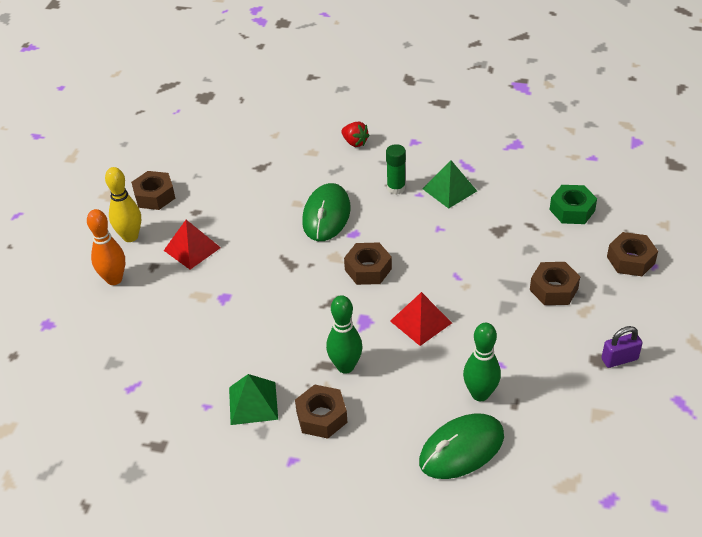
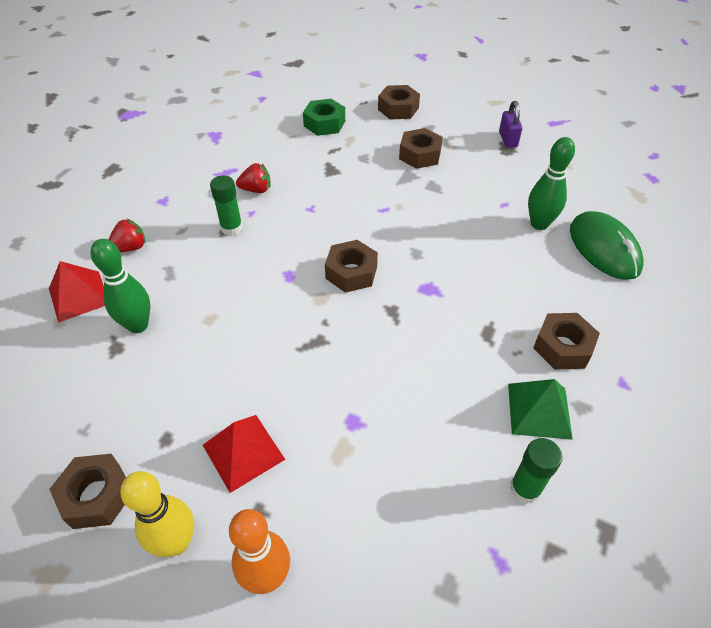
camera: 80 degrees left, 5 degrees up
(185, 397) = (525, 489): none -> green glue stick
(326, 215) = (246, 294): green mouse -> none
(345, 366) = (492, 315): green bowling pin -> green bowling pin (138, 325)
(421, 321) = (440, 246): red pyramid -> red pyramid (79, 296)
(449, 189) = (256, 190): green pyramid -> red strawberry

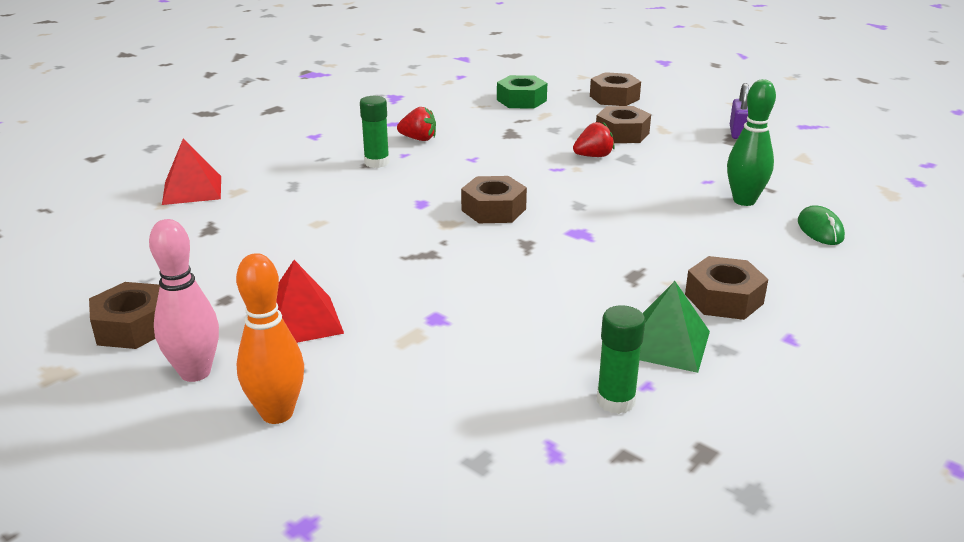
camera: 15 degrees right, 20 degrees down
(130, 248) = (262, 164): red strawberry -> red strawberry (593, 156)
(138, 325) = (240, 217): green bowling pin -> none
(176, 542) = (195, 372): yellow bowling pin -> pink bowling pin
(604, 248) = (820, 229): green mouse -> green mouse, size x0.56

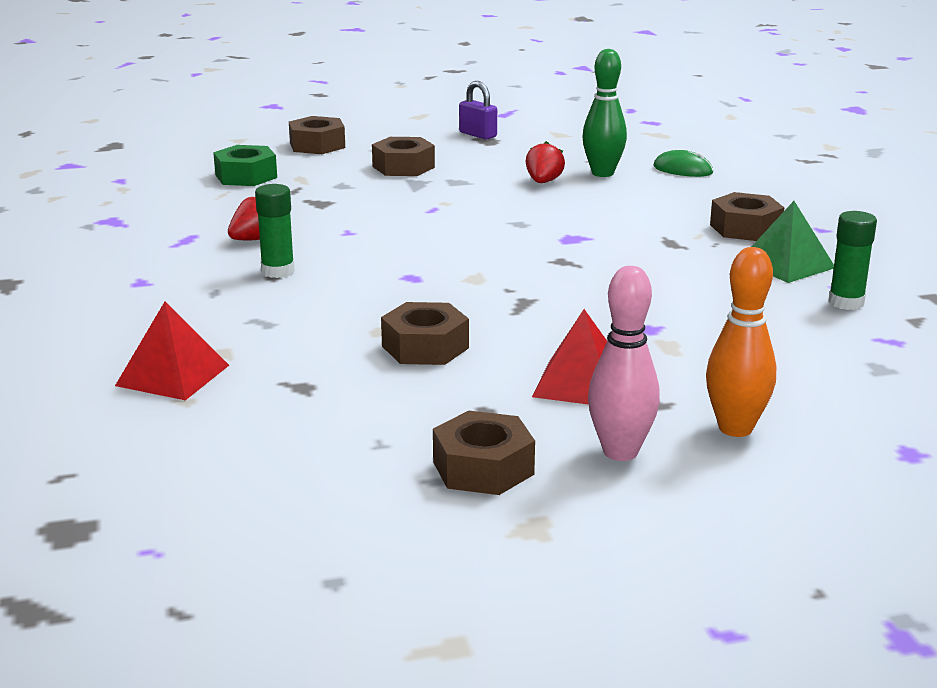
camera: 55 degrees left, 5 degrees down
(493, 210) = (476, 254): brown nut -> brown nut (425, 347)
(593, 156) = (432, 190): red strawberry -> red strawberry (543, 182)

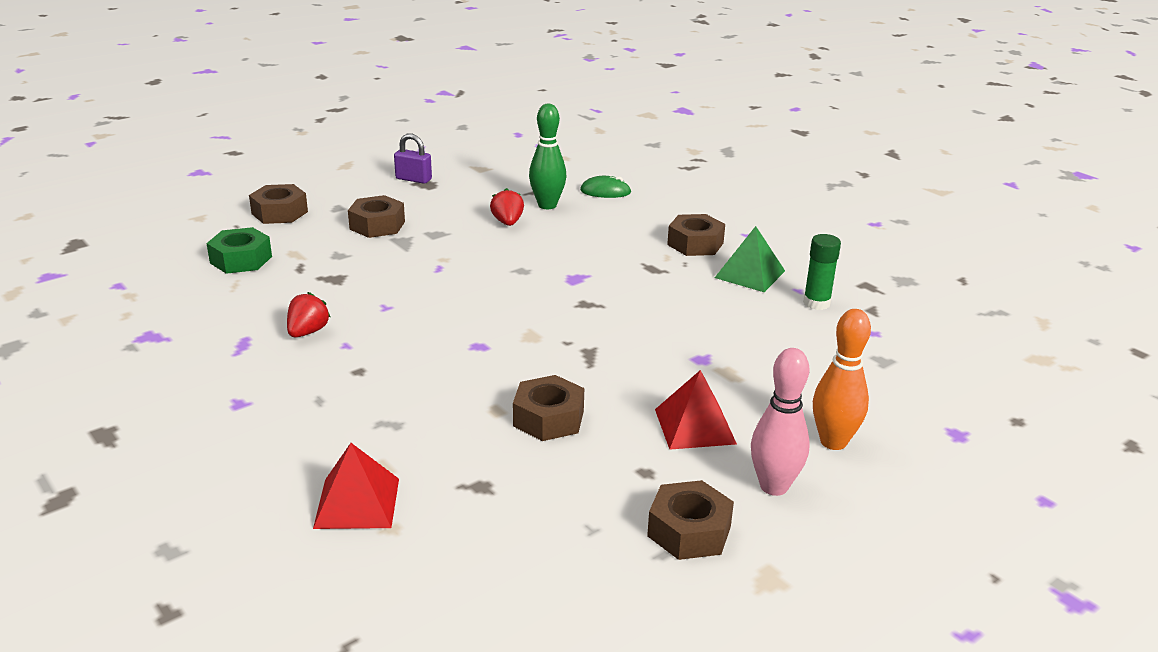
camera: 25 degrees left, 5 degrees up
(278, 271) = (358, 364): green glue stick -> none

